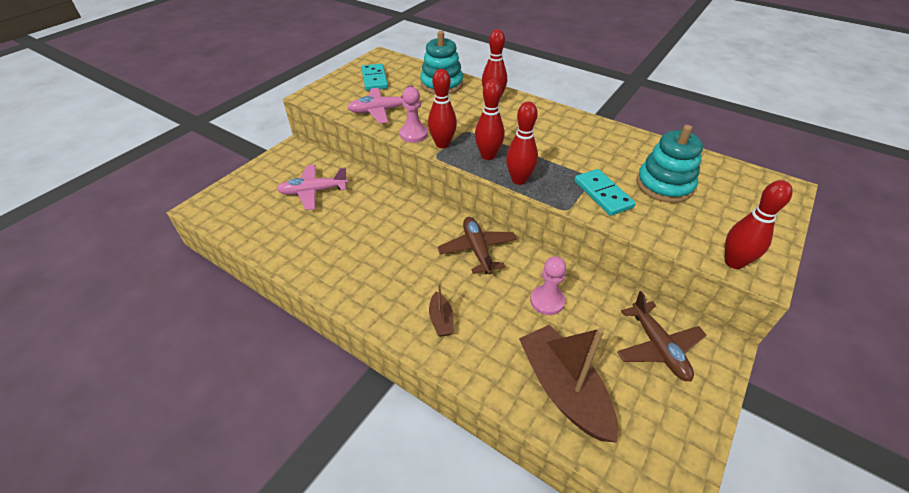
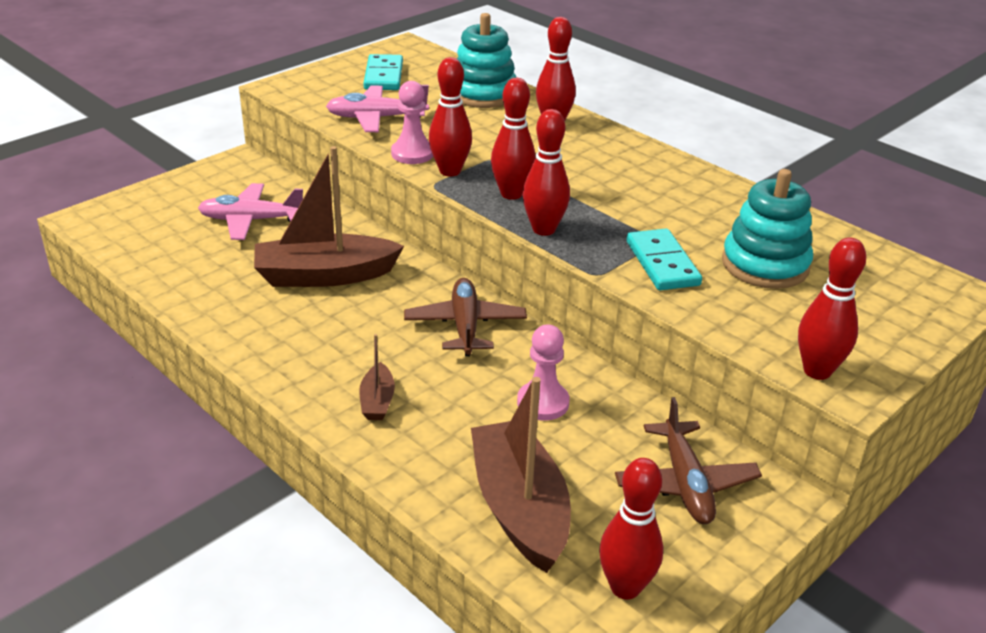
camera: 10 degrees right, 10 degrees down
(375, 226) = (325, 275): none -> brown boat
(655, 441) = (625, 587): none -> red bowling pin

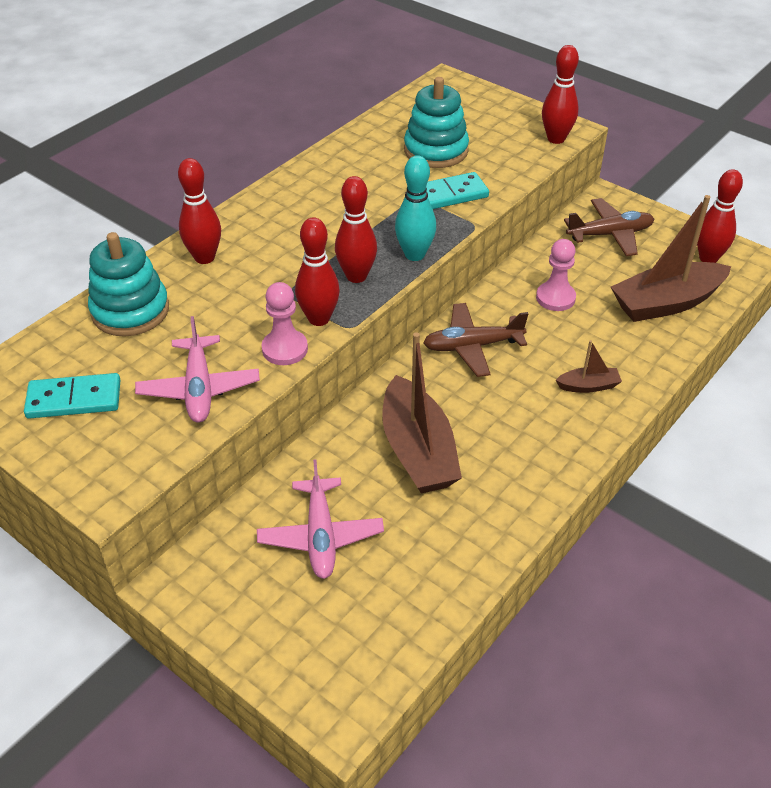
camera: 95 degrees left, 10 degrees up
(544, 229) = (414, 254): red bowling pin -> turquoise bowling pin

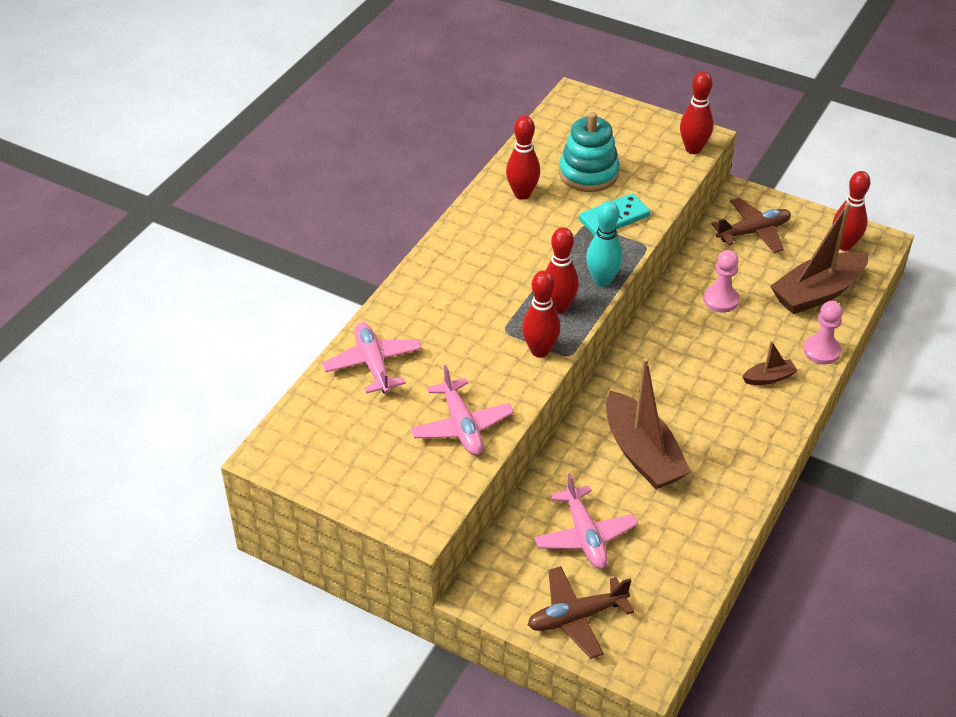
camera: 10 degrees left, 0 degrees up
(74, 399) = (359, 450): turquoise domino -> none
(130, 311) = (373, 364): turquoise stacking toy -> pink plane
(204, 257) = (418, 306): red bowling pin -> red bowling pin (522, 194)
(285, 349) = (521, 382): pink pawn -> pink pawn (821, 351)
(472, 346) = (661, 354): brown plane -> brown plane (576, 617)

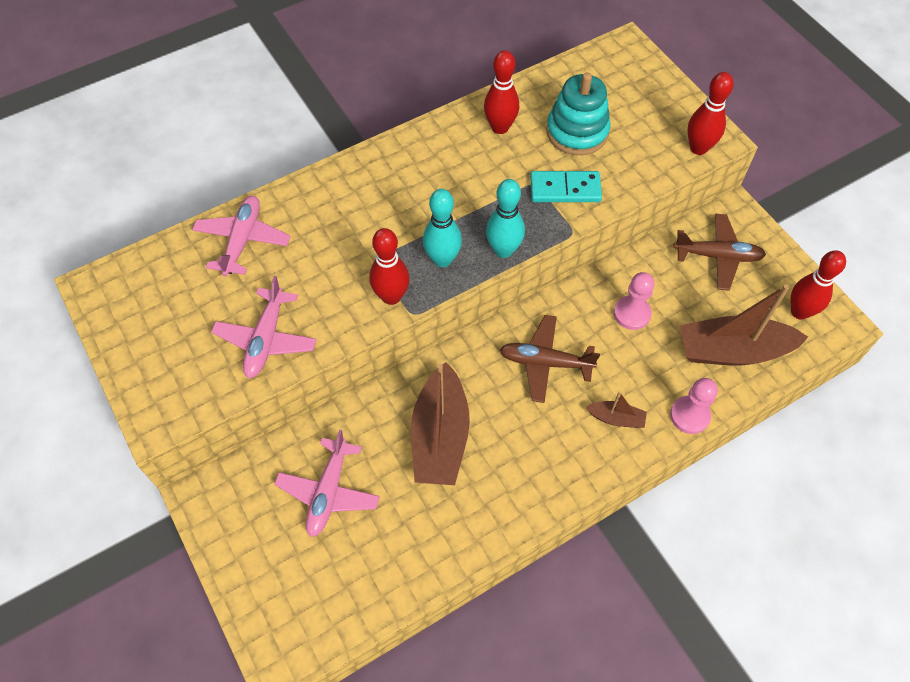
camera: 30 degrees right, 15 degrees up
(558, 307) = (442, 259): red bowling pin -> turquoise bowling pin
(576, 617) = (261, 569): brown plane -> brown plane (545, 362)

